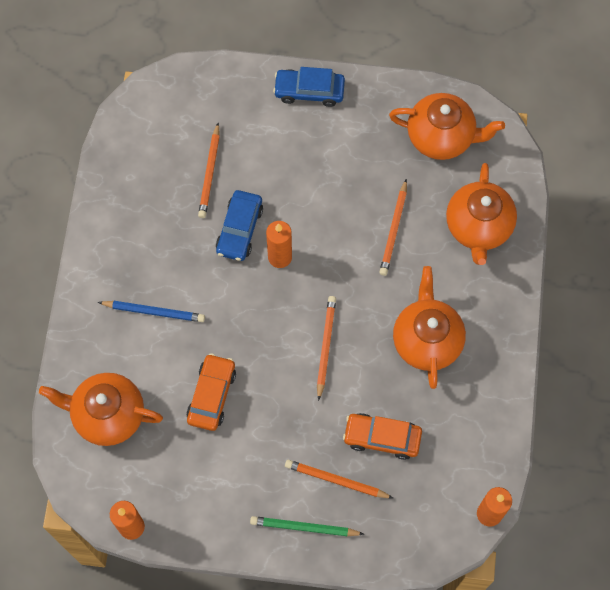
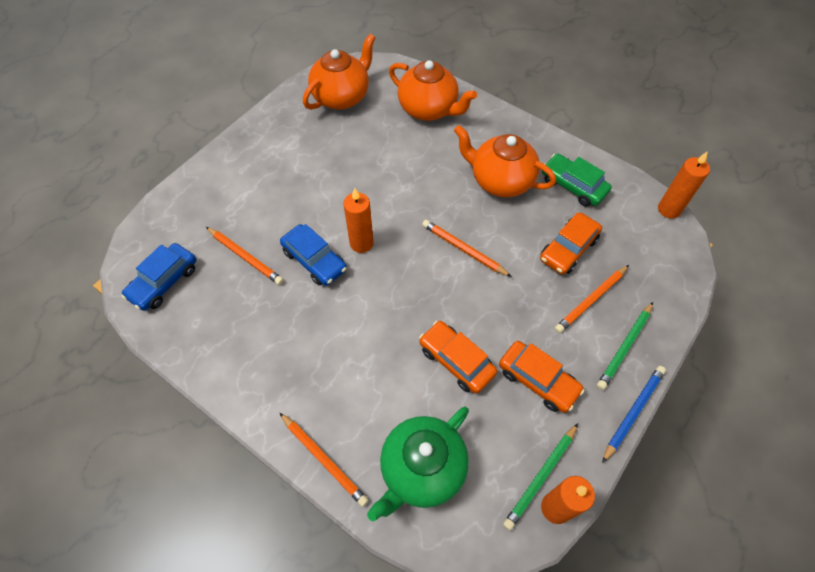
camera: 60 degrees left, 10 degrees down
(108, 415) = (421, 469): orange teapot -> green teapot
(149, 506) = (540, 477): none -> green pencil
(154, 312) = (342, 369): blue pencil -> blue pencil (633, 412)
(231, 468) = (538, 380): none -> orange car
(309, 91) = (235, 155): blue car -> blue car (164, 282)
(394, 230) = (394, 158): orange pencil -> orange pencil (324, 459)
(463, 411) = (573, 186): none -> green car

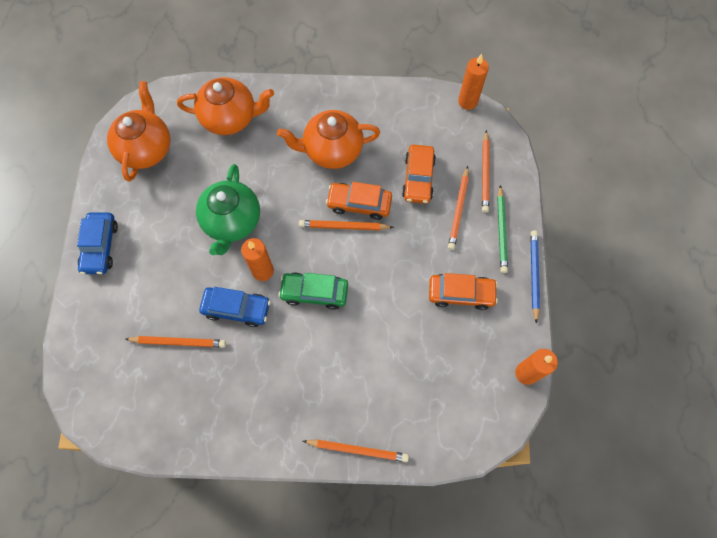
camera: 35 degrees left, 10 degrees up
(164, 282) = (127, 406): blue car -> blue car (100, 247)
(421, 469) = (427, 409): green teapot -> green teapot (232, 222)
(456, 360) = (397, 317): orange car -> orange car (359, 204)
(540, 477) = (505, 359): green pencil -> none
(573, 186) = (388, 122): green car -> green car (314, 292)
(643, 283) = (485, 173): none -> orange pencil

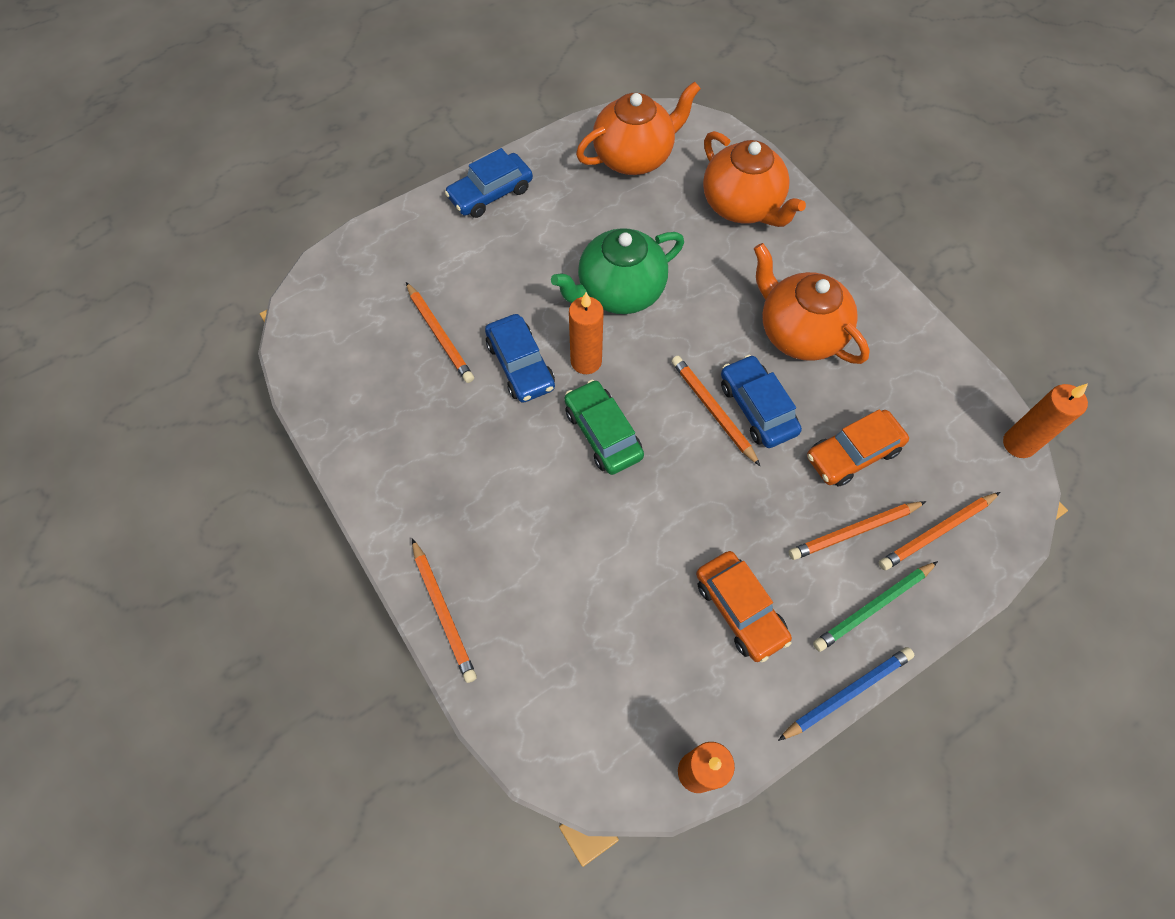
camera: 55 degrees right, 5 degrees down
(359, 204) = (757, 408): orange car -> blue car

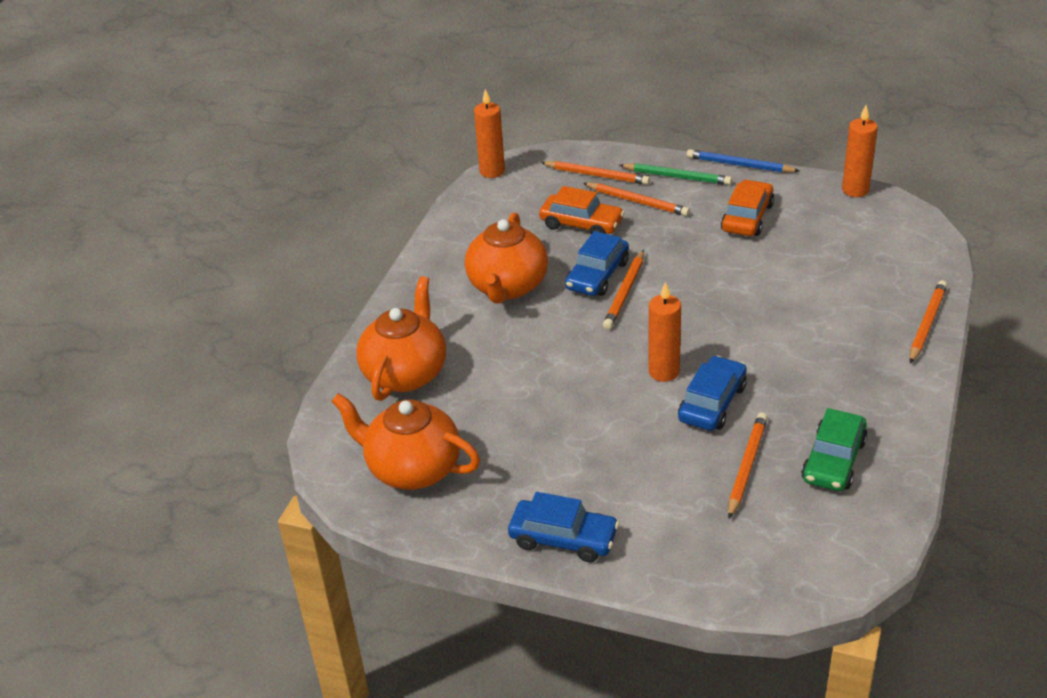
camera: 125 degrees left, 25 degrees down
(603, 433) = (710, 330): green car -> green car (833, 460)
(619, 292) = (577, 392): green teapot -> none

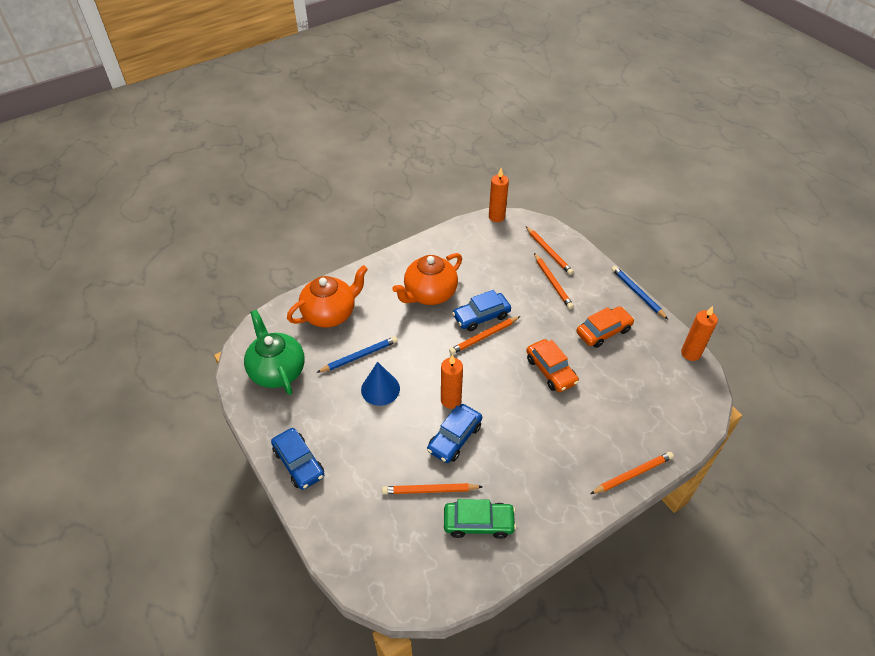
camera: 35 degrees right, 10 degrees up
(412, 469) = (277, 371): orange teapot -> green teapot
(500, 393) = (359, 356): none -> blue pencil
(568, 410) = (380, 389): none -> blue cone
(581, 224) = (507, 278): orange car -> orange car (550, 370)
(677, 177) = (592, 279): green pencil -> none
(712, 403) = (454, 438): blue car -> blue car turned 150 degrees clockwise
(746, 466) = (429, 490): orange pencil -> orange pencil turned 150 degrees counterclockwise
(833, 460) = (478, 523): green car -> green car turned 150 degrees counterclockwise

